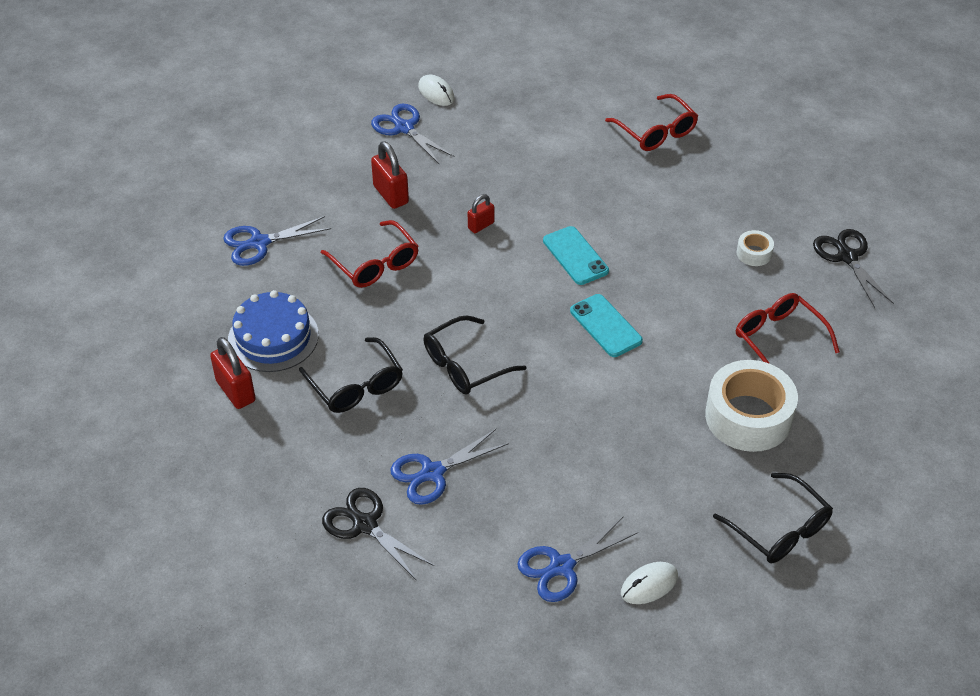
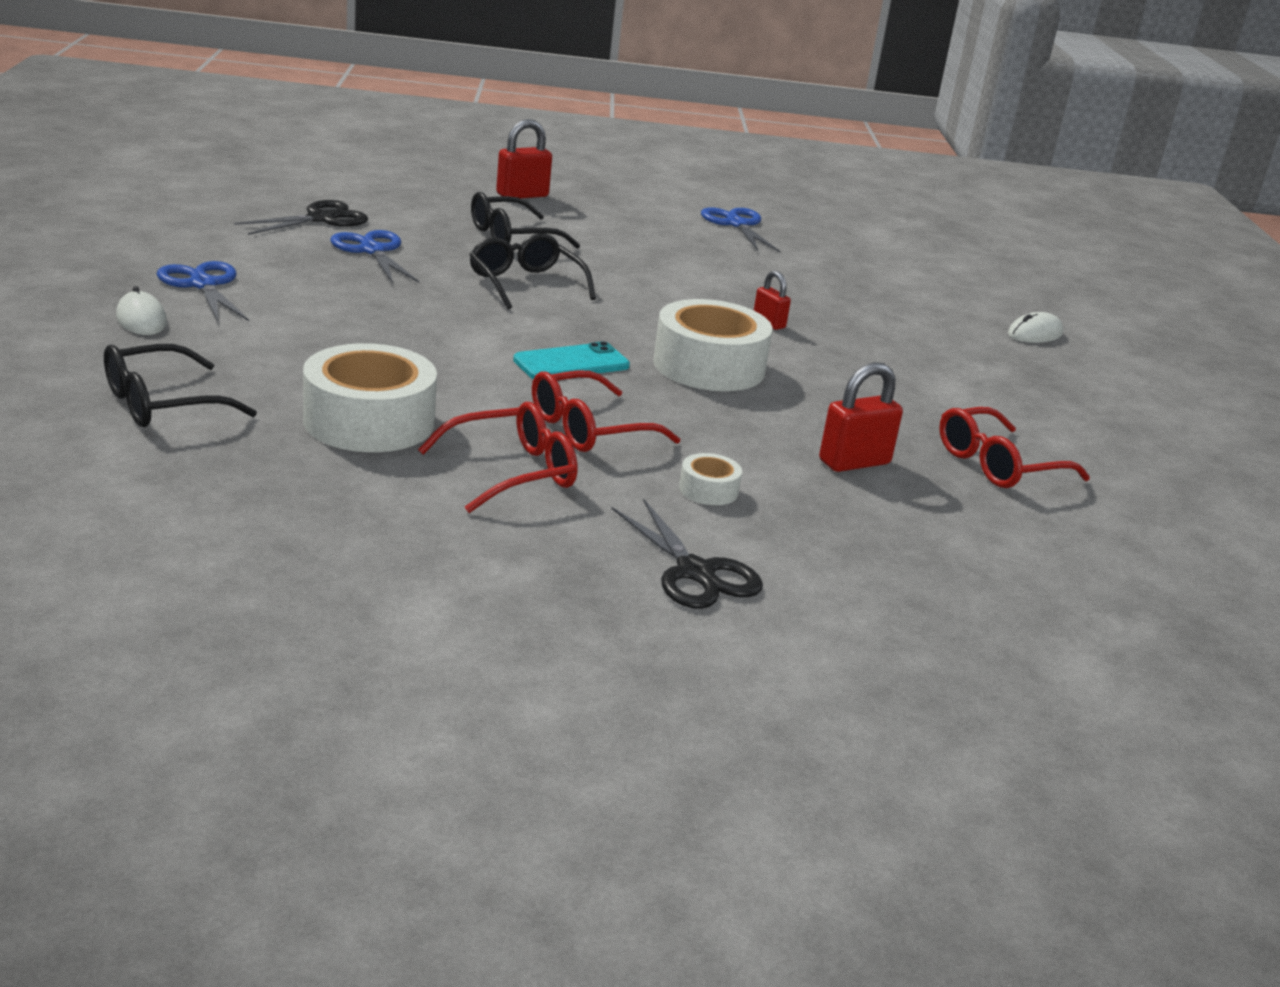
camera: 90 degrees right, 20 degrees down
(273, 337) = (593, 215): blue cake -> none
(375, 264) = (700, 266): red glasses -> red glasses (588, 429)
(391, 195) = (823, 287): red padlock -> red padlock (854, 462)
(404, 128) = (953, 308): blue scissors -> none
(575, 256) = (709, 366): turquoise phone -> white tape
(847, 257) = (695, 572): black scissors -> black scissors turned 75 degrees clockwise

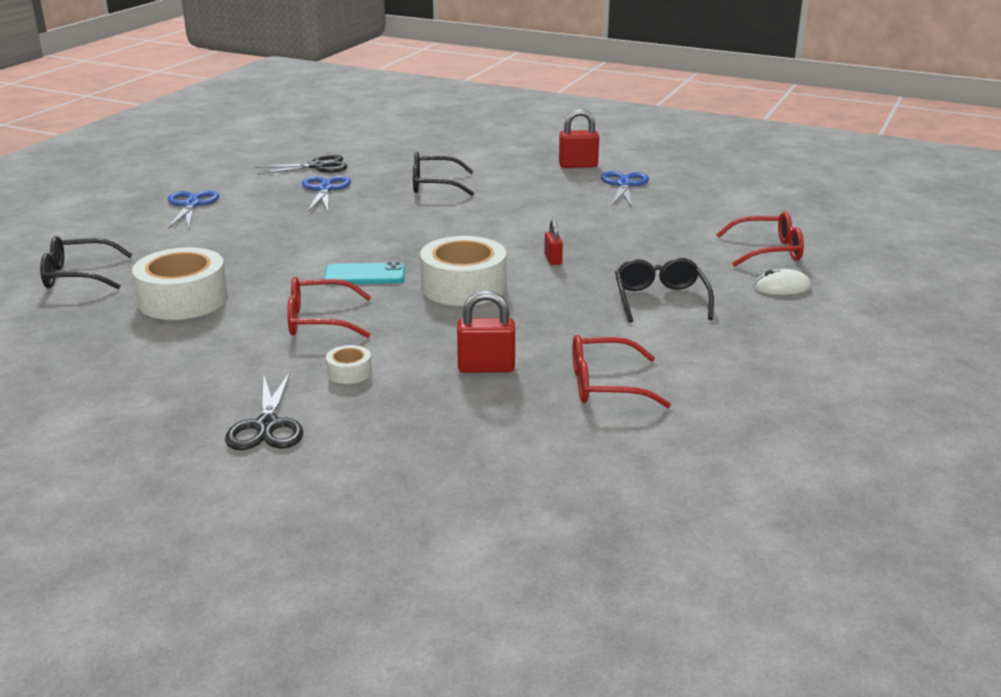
camera: 30 degrees right, 0 degrees up
(141, 319) = (129, 224): white mouse -> none
(512, 472) = (231, 343): red glasses -> red glasses (768, 251)
(522, 195) = (479, 156): red padlock -> red padlock (578, 165)
(525, 284) = (402, 218): black glasses -> black glasses (660, 300)

